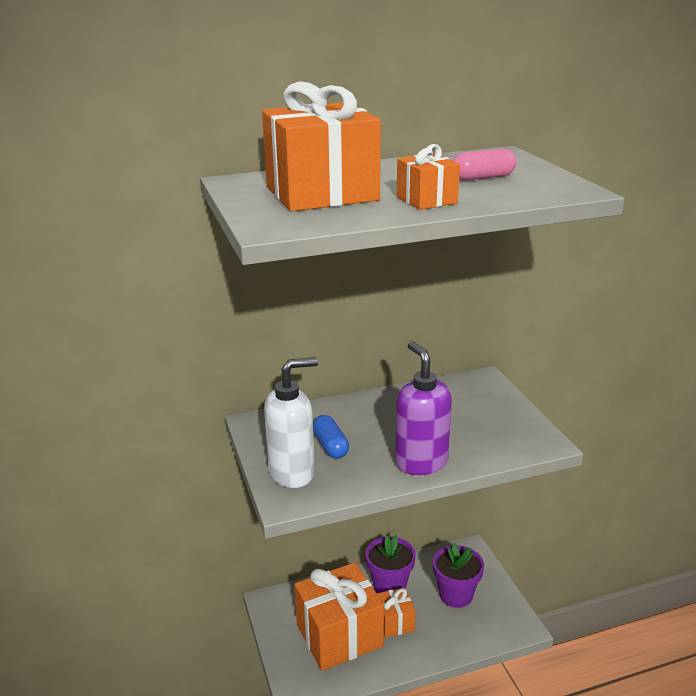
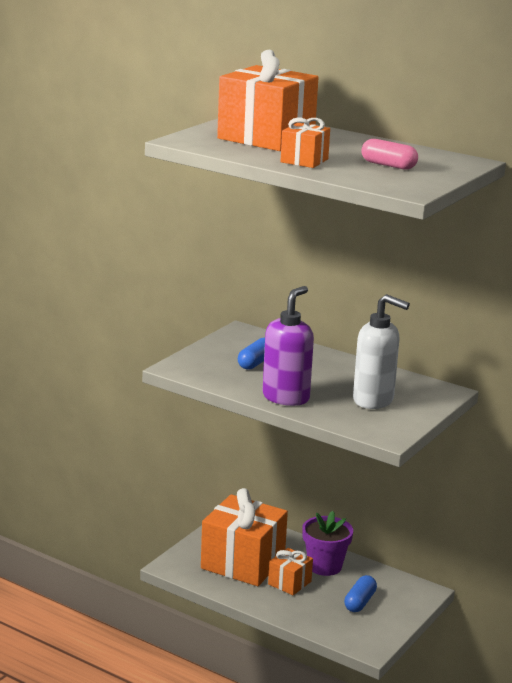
camera: 50 degrees right, 5 degrees down
(292, 473) = (206, 360): white soap dispenser -> white soap dispenser (374, 400)
(456, 595) = (359, 602): purple flower pot -> blue capsule

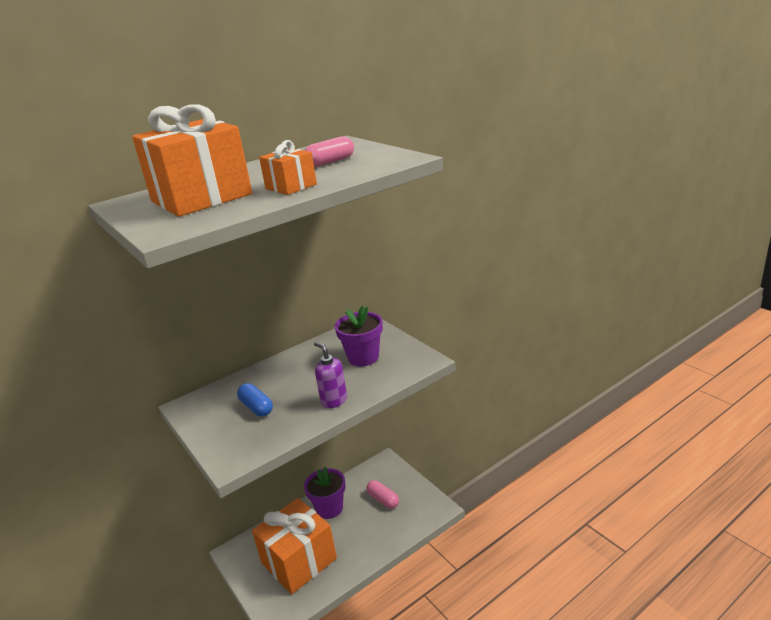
camera: 65 degrees left, 5 degrees up
(286, 397) = (334, 401): purple soap dispenser -> purple soap dispenser, size x0.63
(289, 583) = (341, 536): orange gift -> none
(359, 602) = (383, 500): blue capsule -> pink capsule
(374, 400) = (363, 357): white soap dispenser -> purple flower pot

